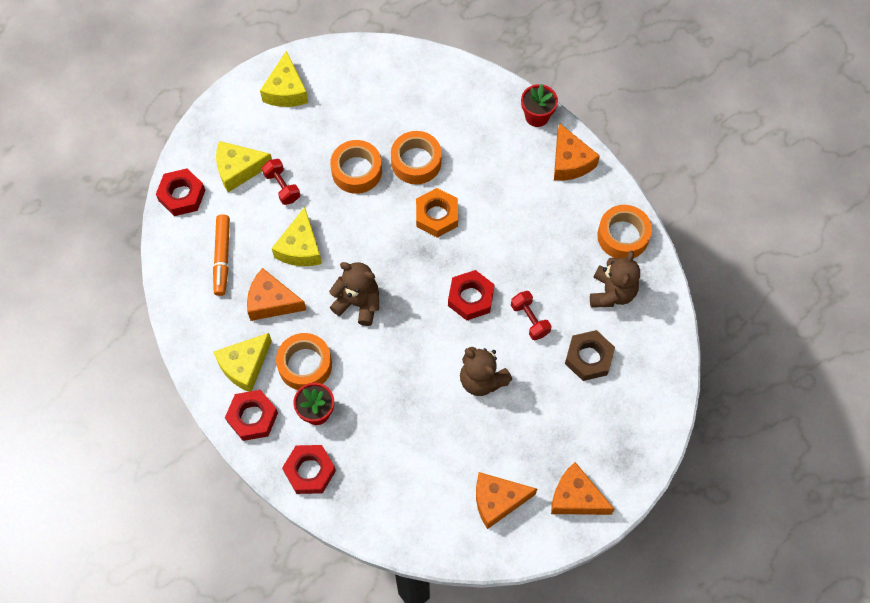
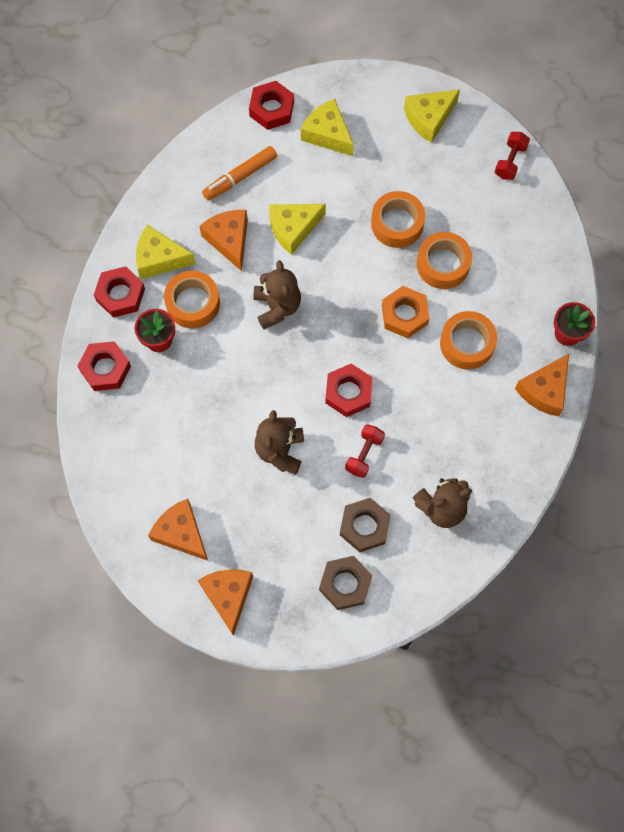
camera: 55 degrees right, 5 degrees up
(282, 187) = (337, 177): red dumbbell -> red dumbbell (510, 161)
(623, 236) = (505, 482): orange tape -> orange tape (467, 344)
(625, 402) = (345, 584): none -> brown nut

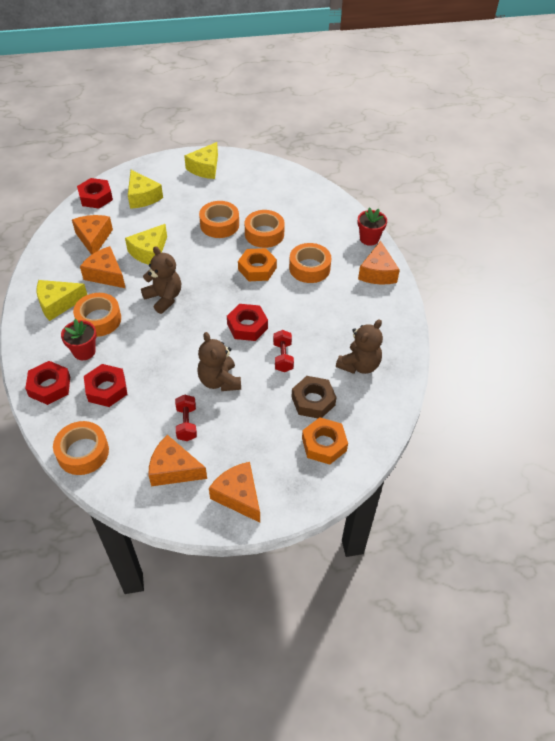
camera: 30 degrees left, 20 degrees down
(104, 467) = (83, 452): none -> orange tape
(120, 295) = (38, 336): red nut -> red nut (106, 389)
(240, 177) = (94, 238): orange marker -> orange cheese
(327, 134) = (142, 197): yellow cheese -> yellow cheese turned 135 degrees counterclockwise
(345, 584) = (324, 444): brown nut -> orange nut
(510, 161) = (271, 171): red dumbbell -> red dumbbell (186, 424)

